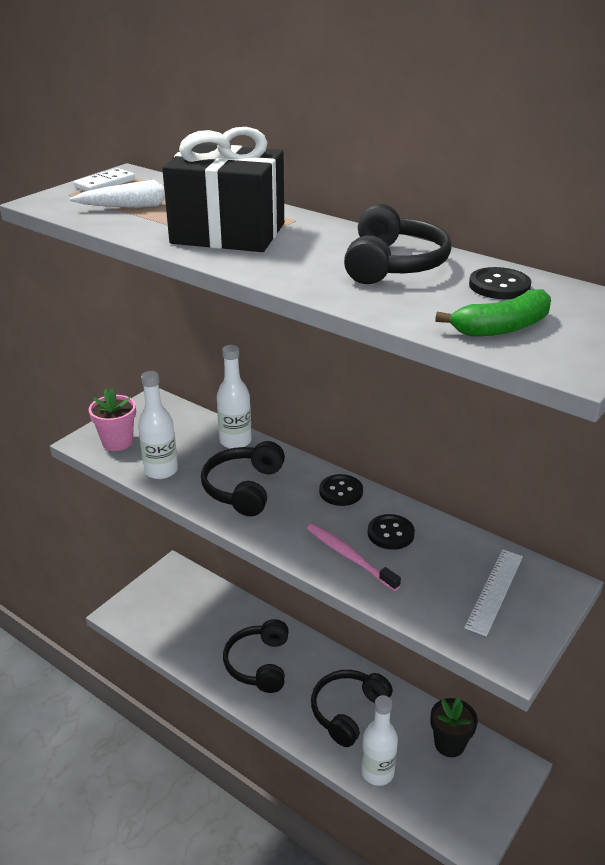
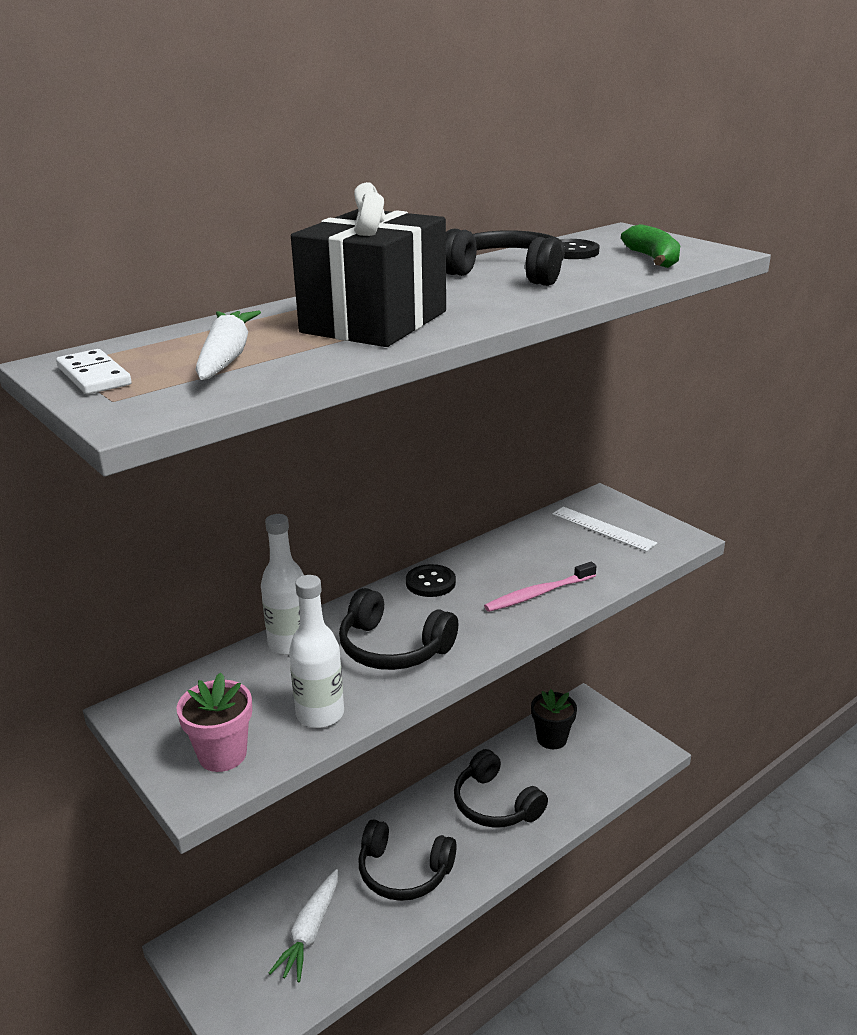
camera: 75 degrees left, 5 degrees down
(195, 624) = (310, 932): none -> white carrot
(377, 772) = (574, 797): white bottle -> none
(390, 533) = (510, 565): black button -> none

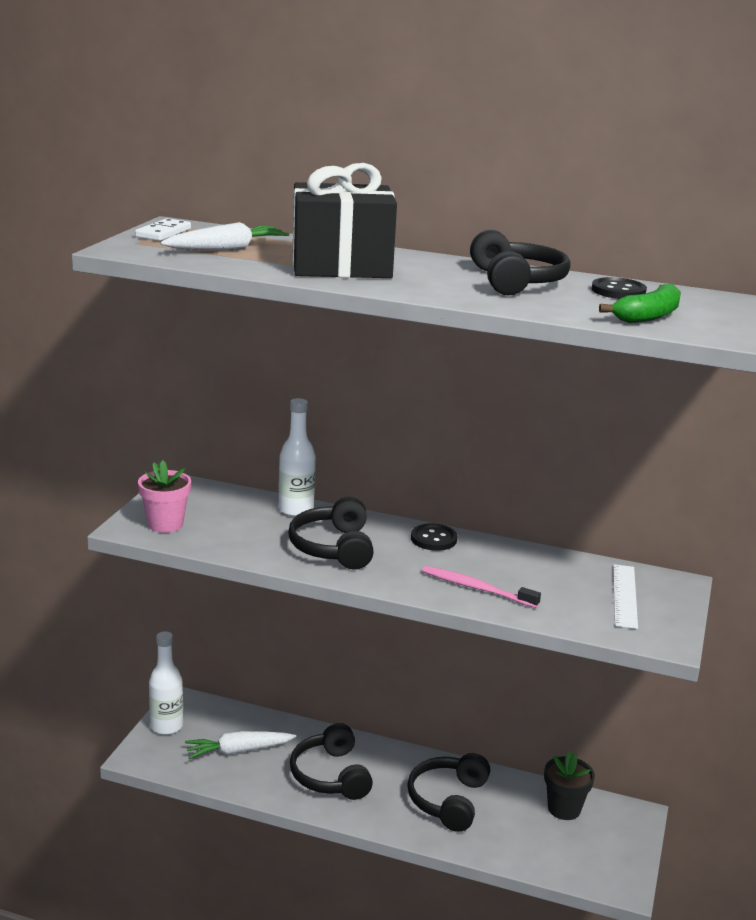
camera: 55 degrees right, 5 degrees down
(320, 714) = (233, 543): white bottle -> white bottle (166, 726)

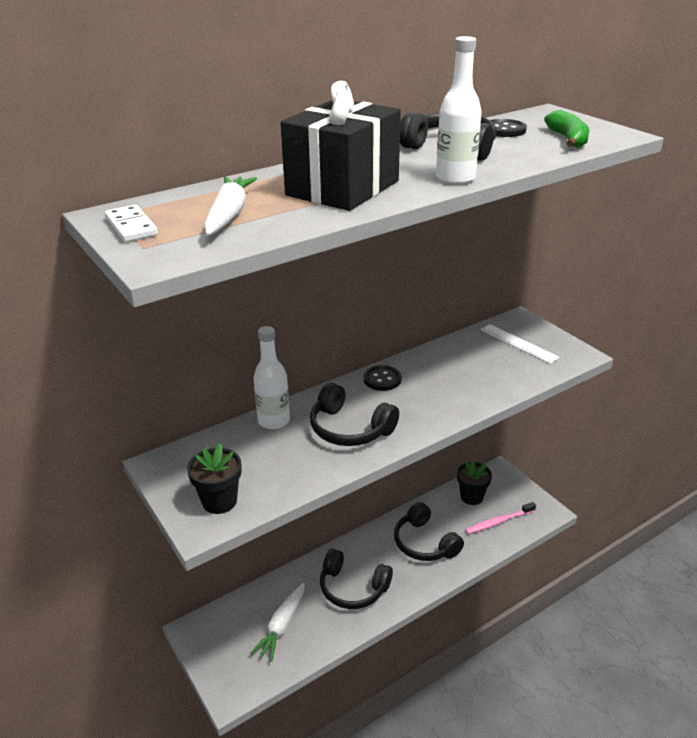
camera: 50 degrees left, 10 degrees up
(165, 524) = (219, 501): pink flower pot -> black flower pot
(166, 726) = (212, 656): white bottle -> white bottle (455, 178)
(476, 588) = (463, 393): pink toothbrush -> pink toothbrush (498, 522)

